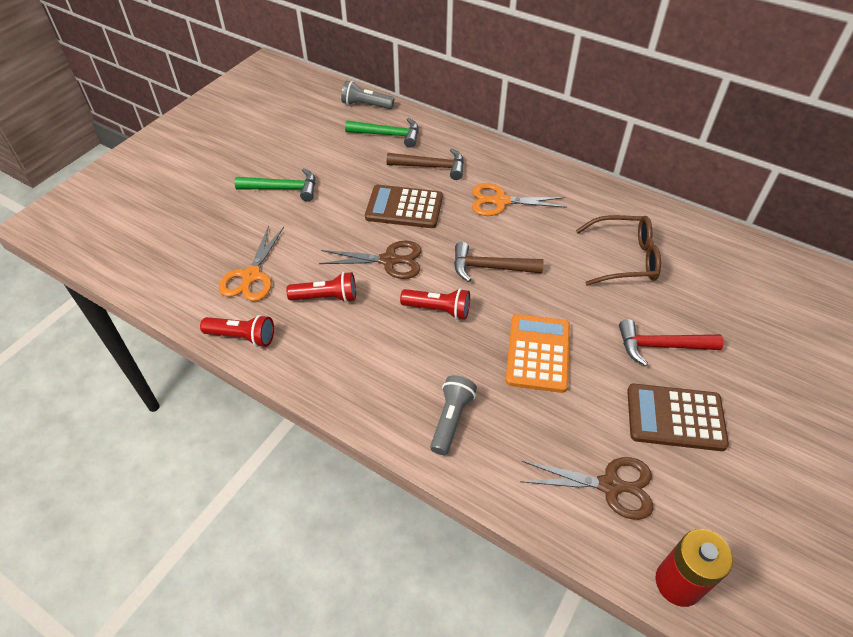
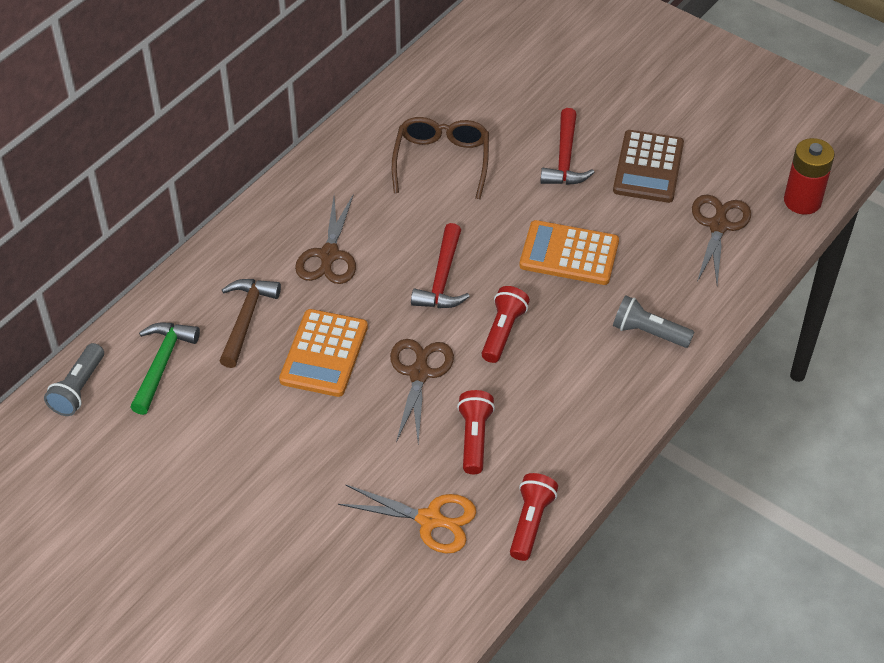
camera: 85 degrees left, 0 degrees up
(283, 189) = (261, 491): green hammer -> none
(404, 207) = (324, 353): brown calculator -> orange calculator
(490, 267) = (442, 278): brown hammer -> red hammer
(500, 201) = (329, 256): orange scissors -> brown scissors

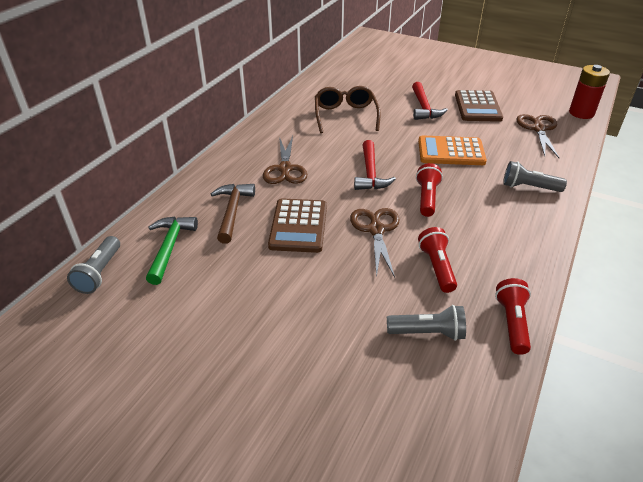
camera: 10 degrees left, 10 degrees down
(324, 353) = (298, 226): orange calculator -> brown calculator
(431, 520) = (428, 333): orange scissors -> grey flashlight

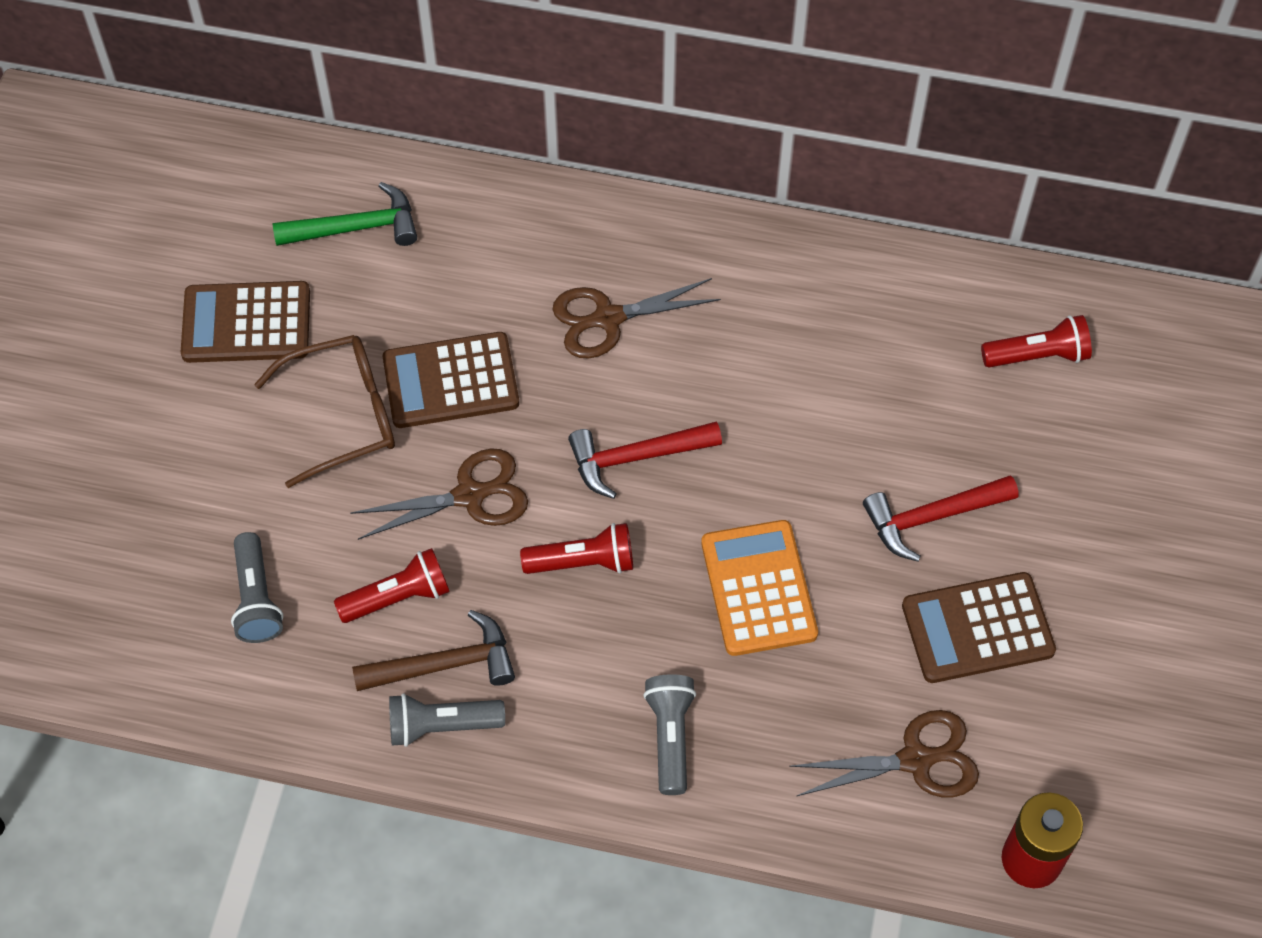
camera: 75 degrees right, 20 degrees up
(99, 273) = (284, 167): grey flashlight -> grey flashlight (441, 726)
(211, 308) = (246, 323): none -> brown calculator
(232, 212) = (463, 279): brown hammer -> brown hammer (444, 665)
(345, 115) = (840, 373): brown glasses -> brown glasses (344, 415)
(512, 323) = (299, 710): red flashlight -> red flashlight (1037, 355)

